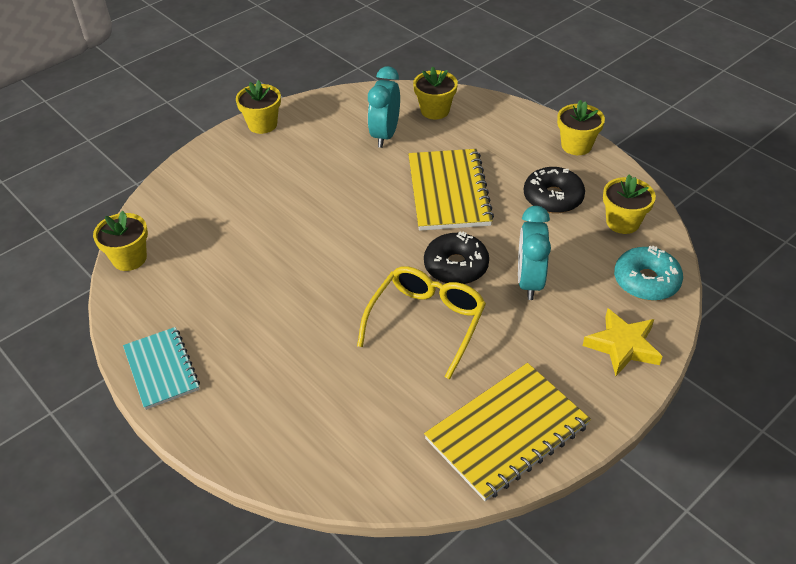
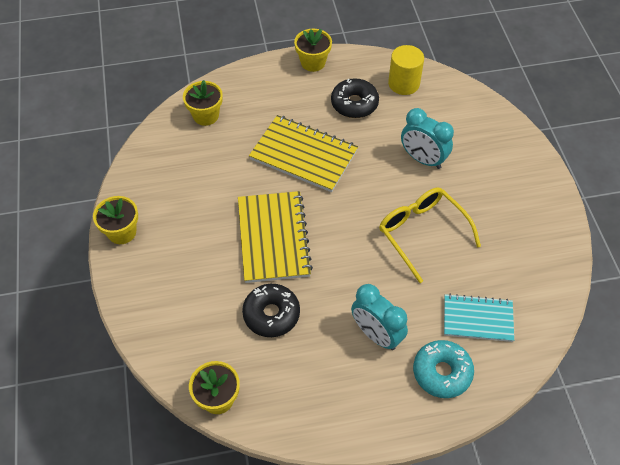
camera: 60 degrees left, 10 degrees up
(162, 369) = (361, 420): turquoise notebook -> turquoise notebook (477, 319)
(385, 135) = (208, 159): turquoise clock -> turquoise clock (376, 335)
(456, 266) = (381, 190): black donut -> black donut (271, 314)
(507, 432) = (538, 239): yellow notebook -> yellow notebook (273, 238)
(622, 222) = (403, 83): yellow flower pot -> yellow cylinder
(622, 346) = (505, 145): yellow star -> none
(646, 281) = (461, 103): turquoise donut -> turquoise donut (442, 372)

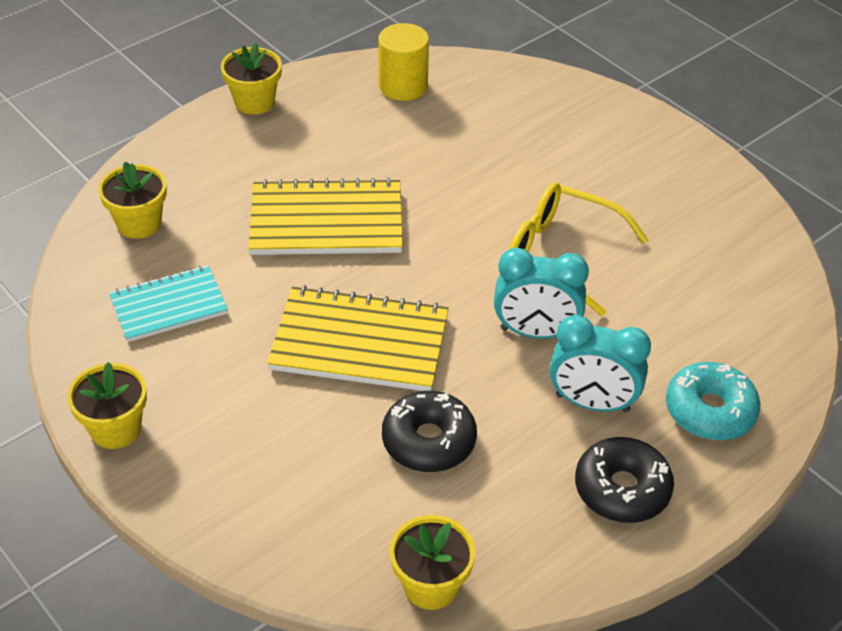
camera: 30 degrees left, 10 degrees down
(273, 238) = (360, 342): yellow notebook -> yellow notebook turned 45 degrees counterclockwise
(354, 104) = (352, 133): black donut -> black donut (622, 489)
(423, 159) = (496, 167): turquoise clock -> turquoise clock (535, 332)
(477, 319) = (706, 328): turquoise notebook -> turquoise notebook (169, 306)

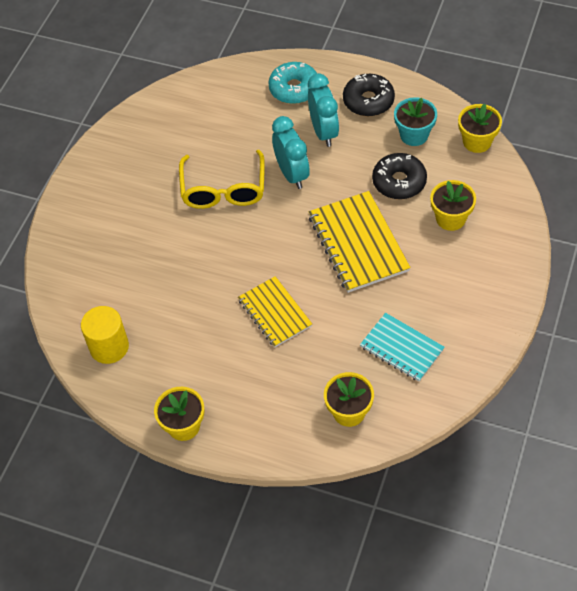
camera: 115 degrees left, 10 degrees up
(115, 429) = (501, 314): yellow flower pot -> yellow flower pot (450, 218)
(326, 221) = (274, 313): yellow notebook -> yellow notebook, size x0.65
(507, 509) = (414, 135): none -> turquoise flower pot

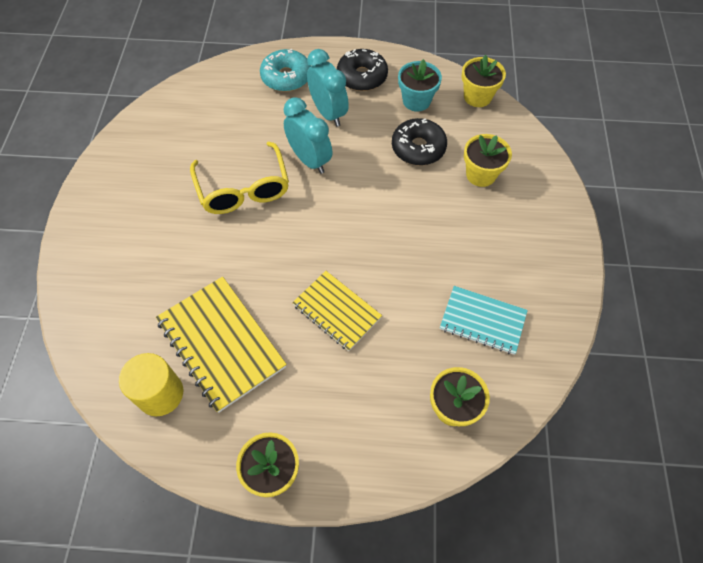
camera: 20 degrees left, 5 degrees up
(358, 243) = (399, 218): yellow notebook -> yellow notebook (221, 344)

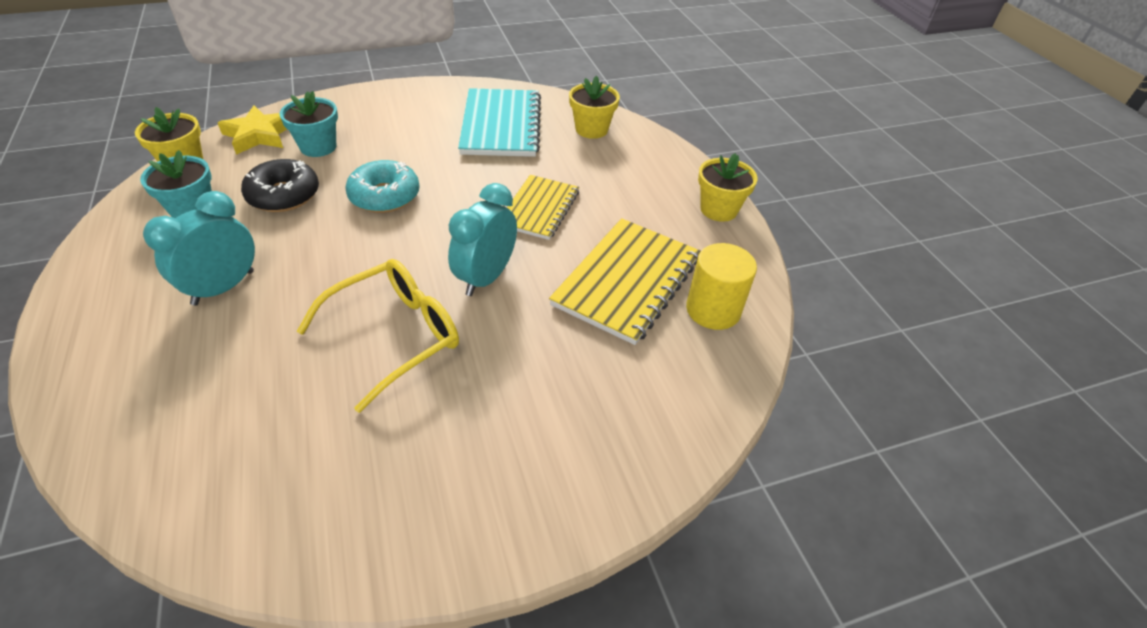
camera: 115 degrees left, 15 degrees down
(286, 77) = (132, 360): turquoise donut -> turquoise donut (384, 196)
(309, 160) = (324, 283): turquoise clock -> turquoise clock (486, 278)
(362, 77) = (137, 271): black donut -> none
(481, 174) = (318, 147): yellow flower pot -> turquoise flower pot
(482, 321) = (501, 125): turquoise notebook -> turquoise notebook, size x1.54
(509, 139) = (259, 135): none -> yellow star

